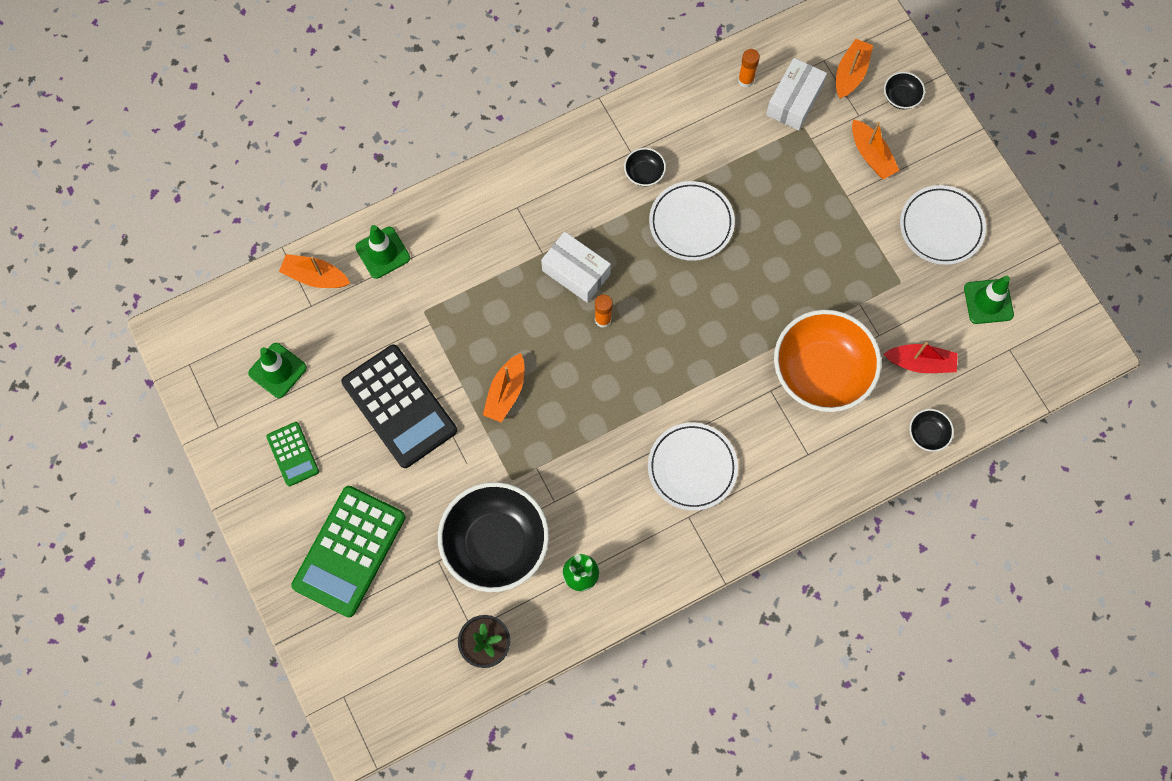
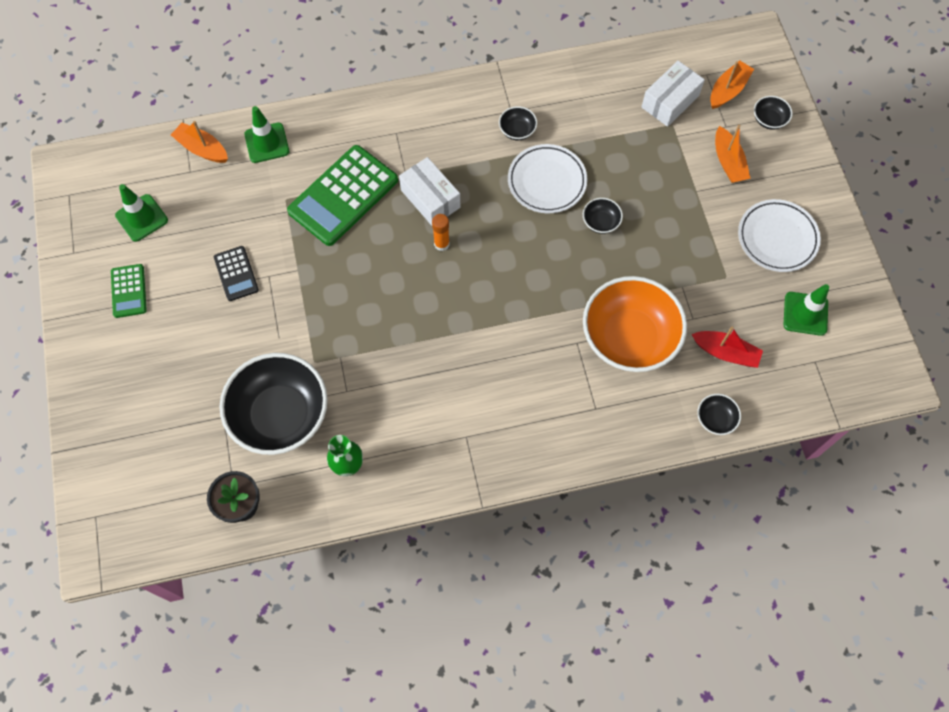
camera: 15 degrees right, 5 degrees down
(349, 551) = (147, 387): green calculator -> green calculator (343, 196)
(399, 406) = (236, 274): black calculator -> black calculator, size x0.51
(506, 392) = (334, 285): orange boat -> none
(692, 467) = (483, 393): white plate -> none
(745, 80) = (631, 75): orange glue stick -> none
(759, 254) = (600, 222): none -> black bowl

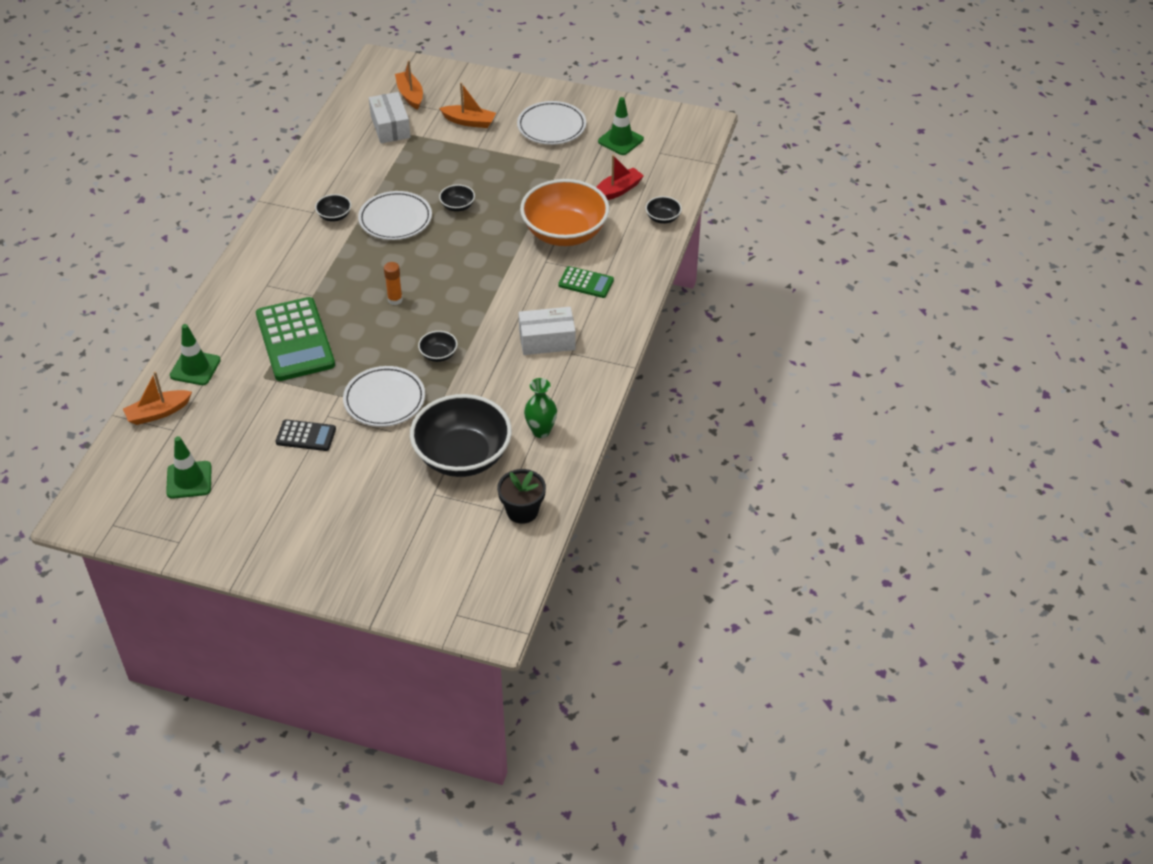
camera: 60 degrees left, 20 degrees down
(129, 291) = (256, 515): green calculator -> green calculator (586, 283)
(312, 310) = (384, 400): none -> white plate
(430, 198) = (348, 290): white box -> white box (547, 340)
(769, 120) = (454, 87): black bowl -> black bowl (438, 355)

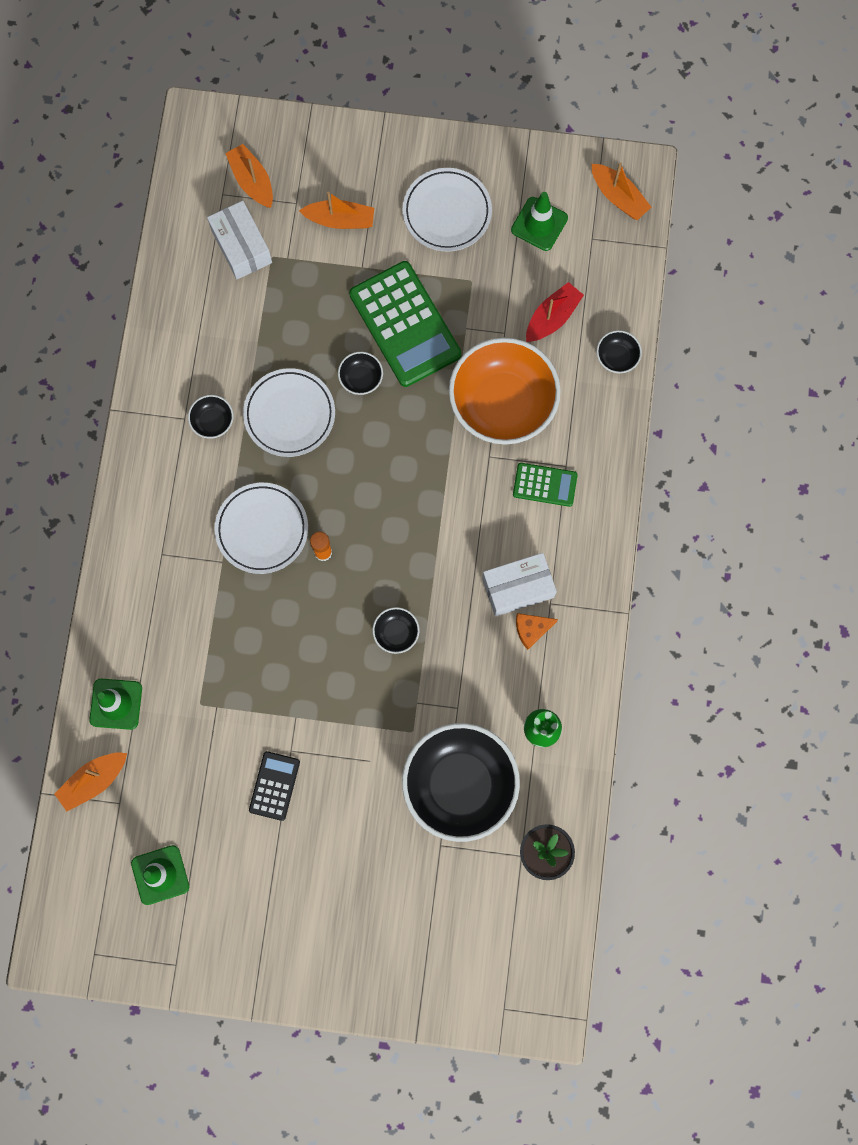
camera: 10 degrees left, 30 degrees up
(295, 340) = (221, 638): green calculator -> green calculator (405, 324)
(306, 436) = (274, 786): black calculator -> black calculator turned 75 degrees counterclockwise
(384, 400) = (350, 715): white plate -> white plate (262, 529)
(551, 367) = (531, 629): none -> orange cheese
(685, 133) = (618, 197): none -> orange boat

